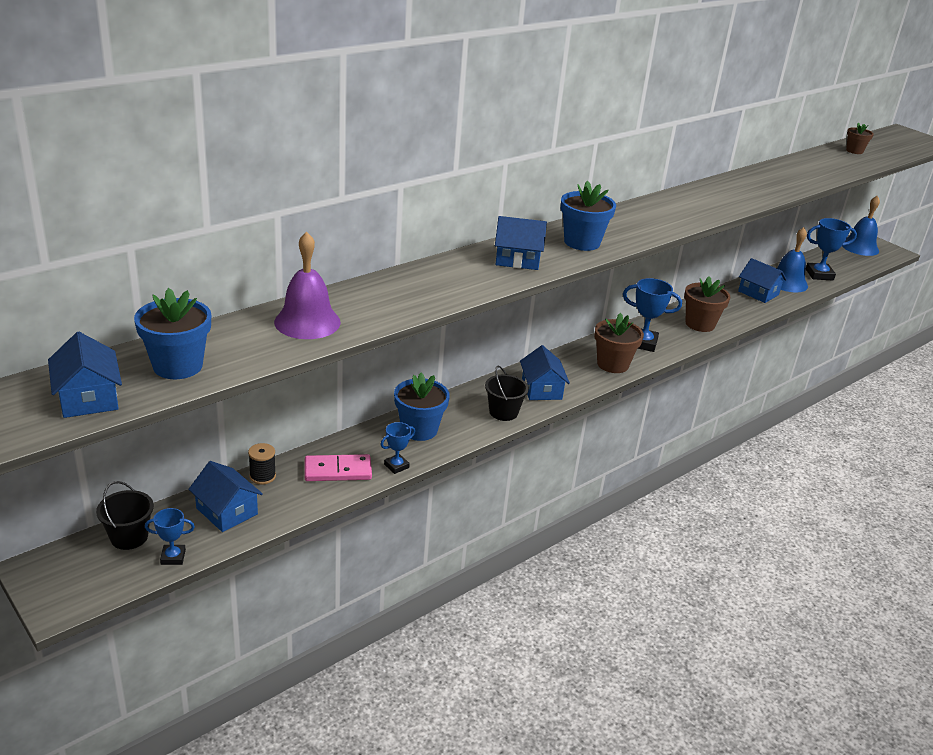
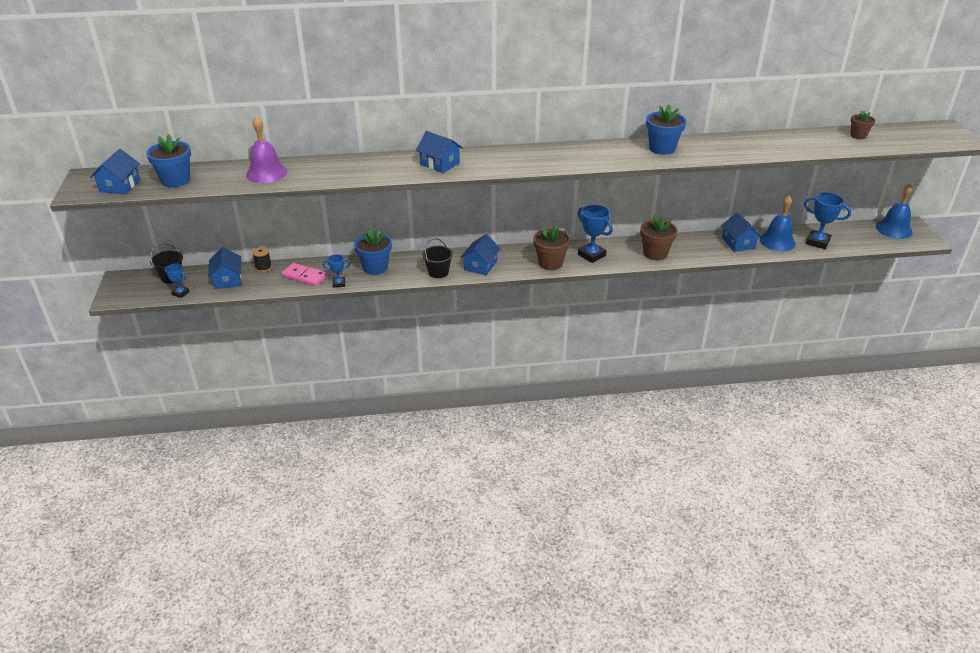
camera: 35 degrees right, 5 degrees up
(582, 242) = (500, 162): blue flower pot -> blue flower pot (662, 148)

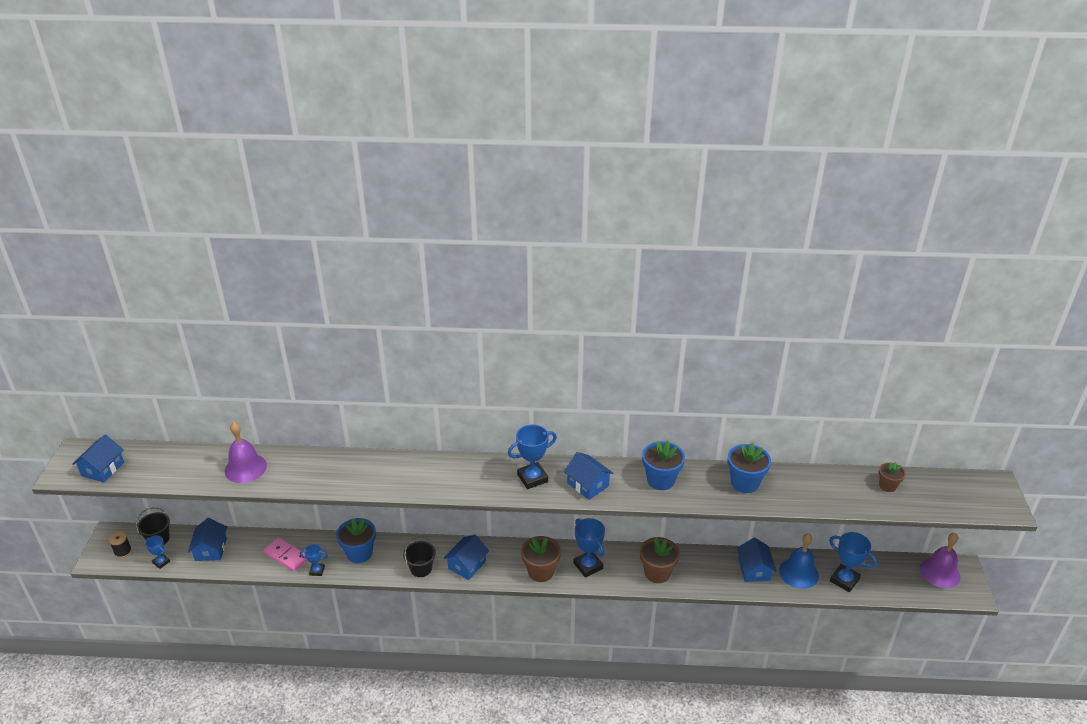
camera: 10 degrees right, 0 degrees up
(176, 180) = (156, 468): blue flower pot -> blue flower pot (744, 483)
(263, 267) = (250, 537): black spool -> black spool (123, 551)
(440, 164) = (420, 475): blue house -> blue house (588, 484)
(545, 157) = (532, 478): none -> blue trophy
(894, 229) = (940, 572): blue bell -> purple bell

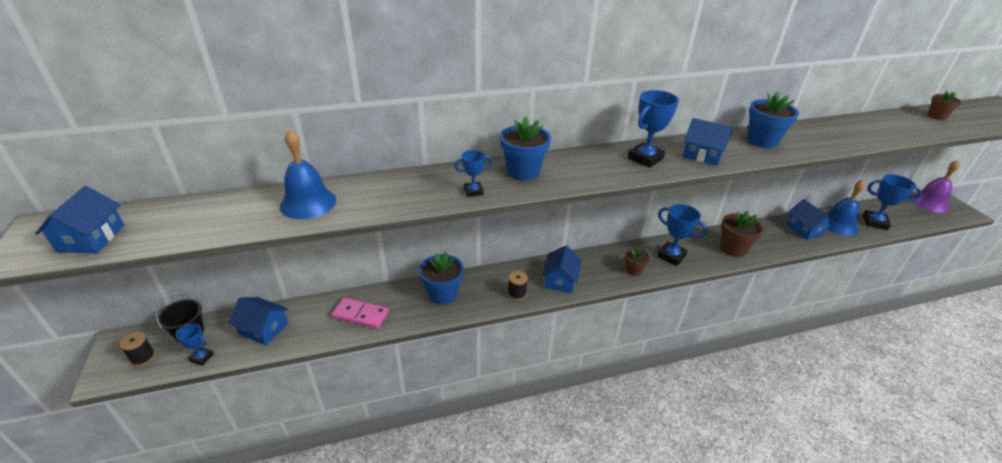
camera: 20 degrees left, 0 degrees up
(211, 549) = (264, 329): blue house -> blue house turned 45 degrees counterclockwise
(245, 468) = (308, 203): purple bell -> blue bell
(317, 571) = (404, 322): blue trophy -> blue trophy (473, 191)
(421, 568) = (517, 294): black bucket -> black spool
(541, 571) = (633, 270): brown flower pot -> brown flower pot, size x0.60
(744, 483) = (831, 131): blue flower pot -> blue flower pot (523, 171)

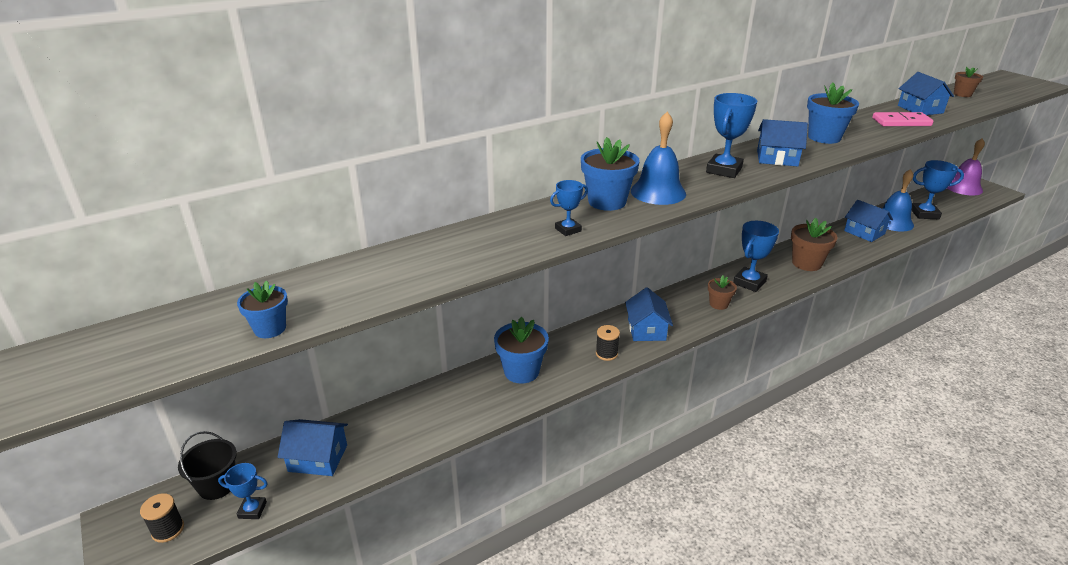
camera: 15 degrees left, 5 degrees down
(91, 238) = (125, 360): blue house -> blue house (920, 109)
(198, 233) = (270, 329): none -> blue flower pot
(308, 203) = (383, 273): blue bell -> blue bell (658, 192)
(361, 315) = (435, 415): pink domino -> pink domino (901, 122)
(671, 256) = (749, 282): blue trophy -> blue trophy turned 75 degrees counterclockwise

